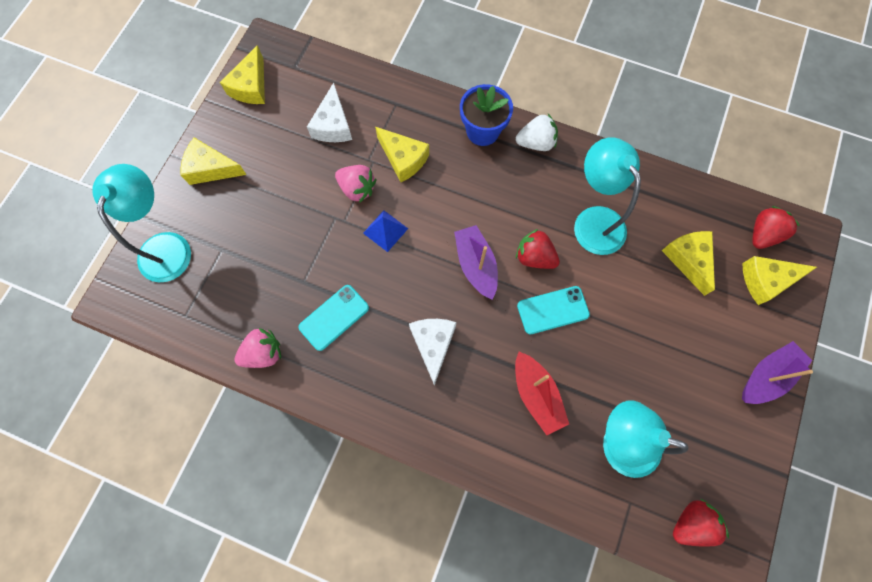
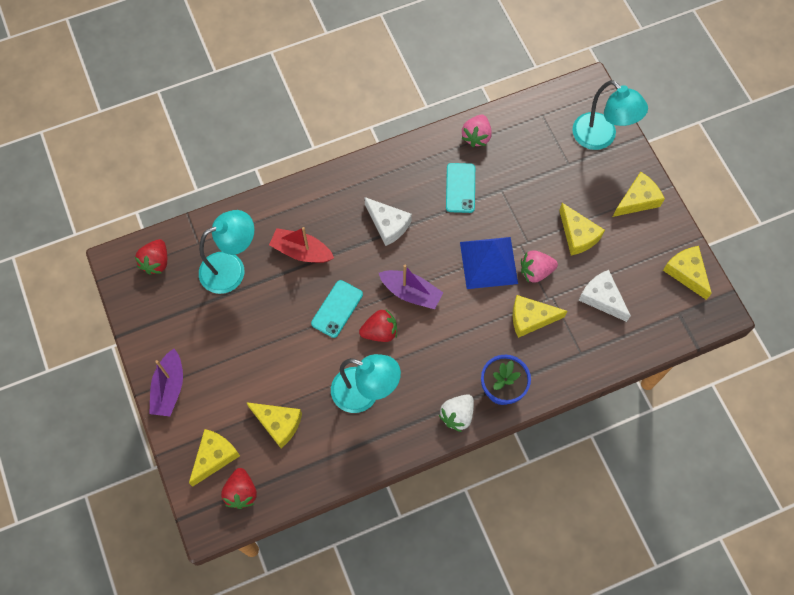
camera: 135 degrees right, 5 degrees down
(290, 185) = (578, 235): none -> yellow cheese
(385, 230) = (488, 262): blue pyramid -> blue pyramid, size x1.83

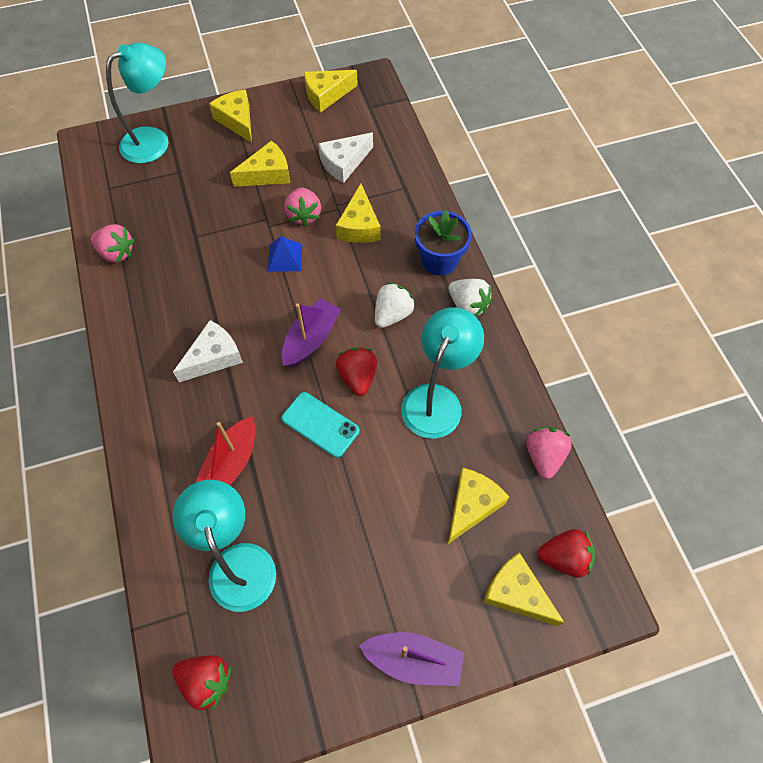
camera: 85 degrees left, 5 degrees down
(321, 478) = (544, 456): none -> pink strawberry
(441, 354) = (392, 314): none -> white strawberry
(460, 188) = (182, 275): turquoise phone -> none
(488, 262) = (285, 257): blue pyramid -> blue pyramid, size x0.55

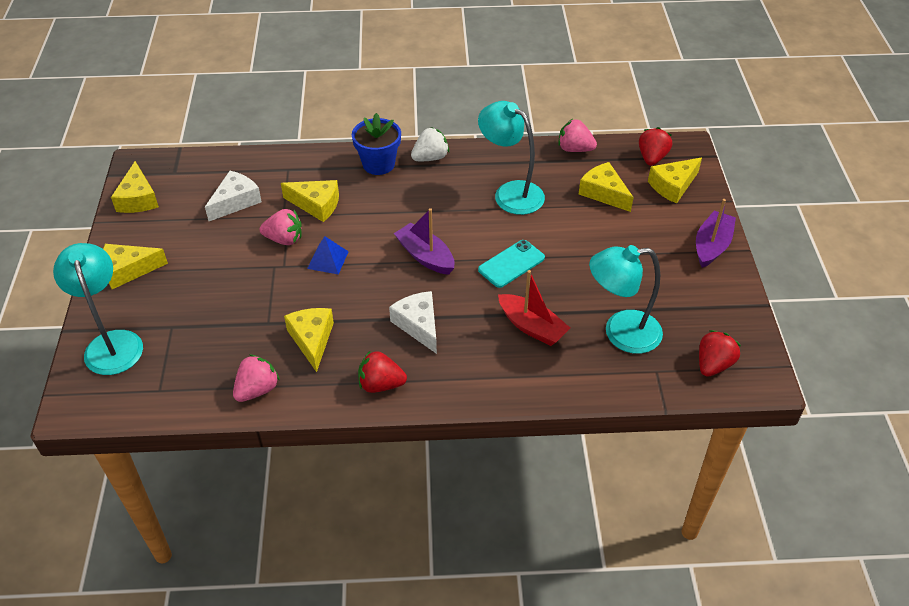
camera: 75 degrees left, 15 degrees down
(267, 174) = (217, 257): yellow cheese -> yellow cheese (312, 340)
(344, 163) = (235, 201): white cheese -> white cheese turned 120 degrees counterclockwise
(358, 377) = (474, 233): red strawberry -> red strawberry (380, 384)
(392, 314) = (421, 202): white strawberry -> none

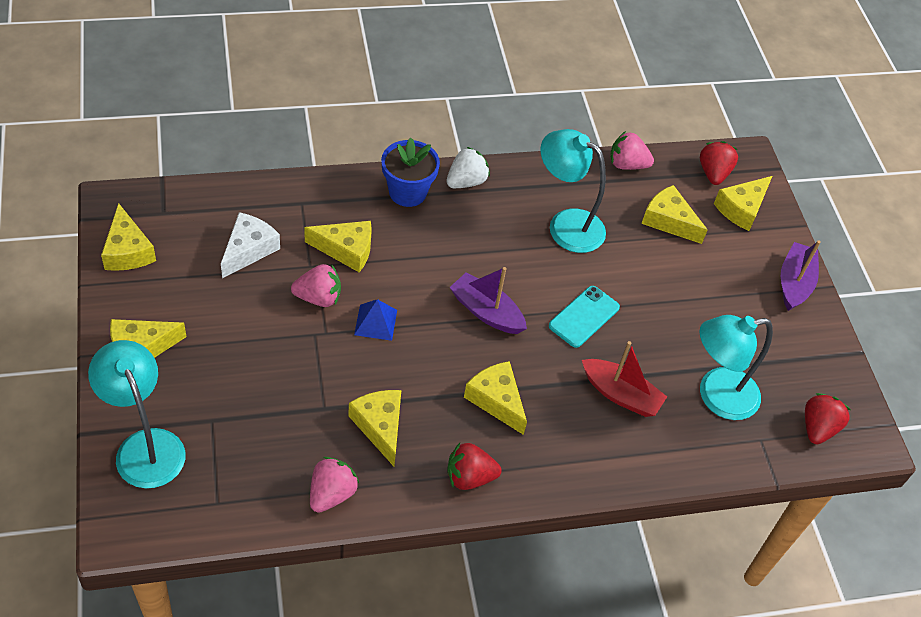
camera: 15 degrees left, 5 degrees up
(418, 325) = (496, 400): white cheese -> yellow cheese

